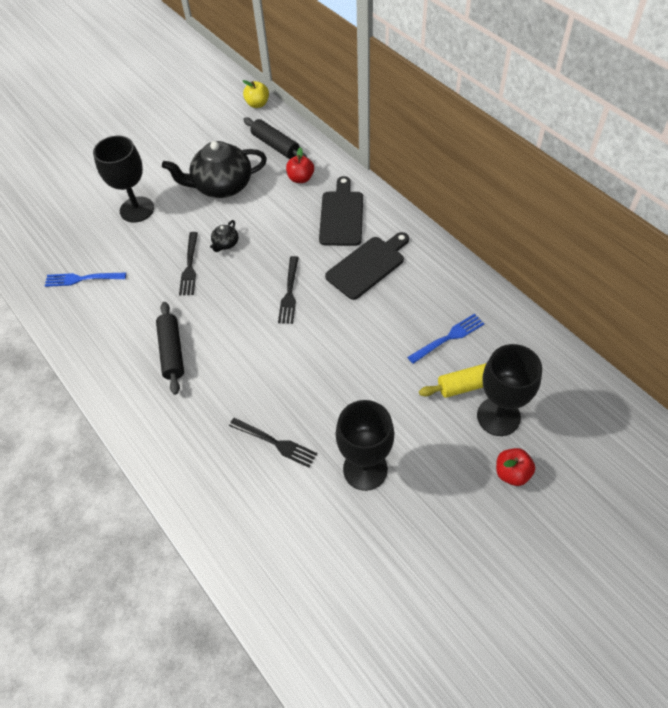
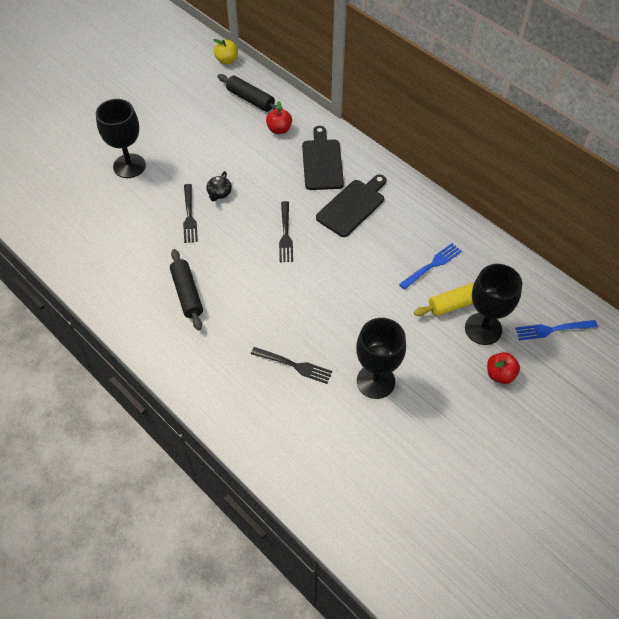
camera: 10 degrees left, 0 degrees up
(82, 279) = (90, 233): blue fork -> blue fork (553, 329)
(222, 186) = (206, 140): black teapot -> none

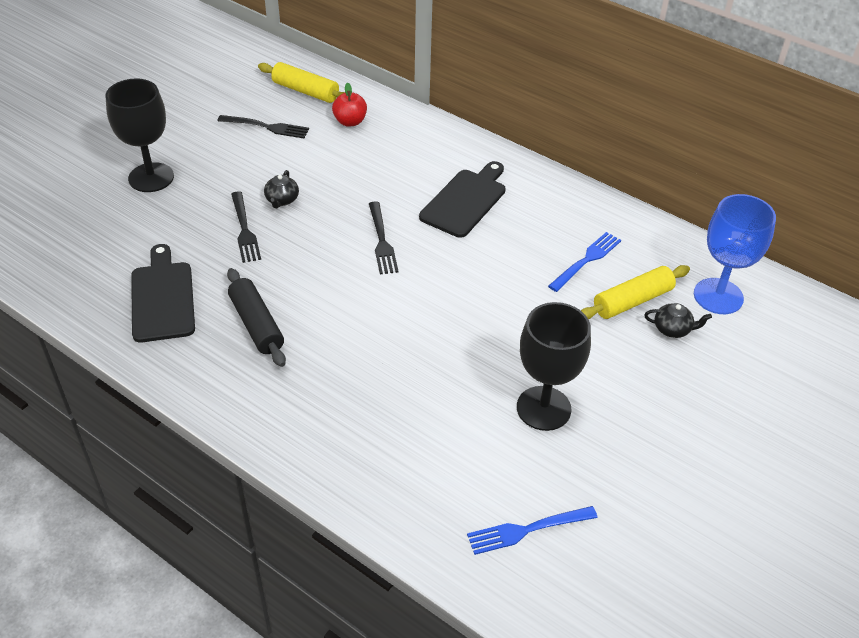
camera: 10 degrees left, 10 degrees down
(227, 60) = (266, 50): yellow apple -> none
(250, 99) = (305, 91): black rolling pin -> yellow rolling pin
(294, 365) = (425, 400): black fork -> black fork (266, 127)
(322, 162) = (414, 154): black cutting board -> black cutting board (162, 298)
(483, 329) = (672, 329): black goblet -> black teapot
(500, 374) = (709, 382): red apple -> none
(524, 305) = (718, 296): none -> blue goblet
(553, 329) = (763, 321): blue fork -> blue fork (527, 530)

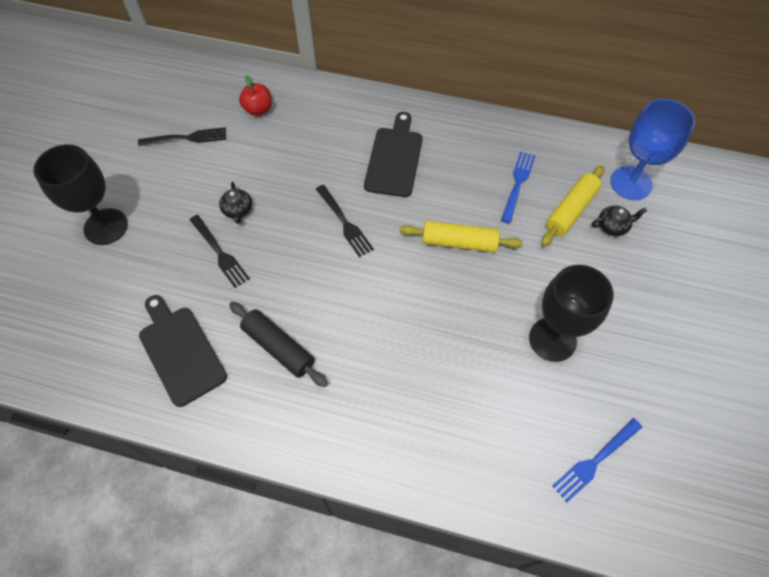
camera: 20 degrees left, 15 degrees up
(305, 91) = (203, 89): yellow rolling pin -> yellow rolling pin (459, 242)

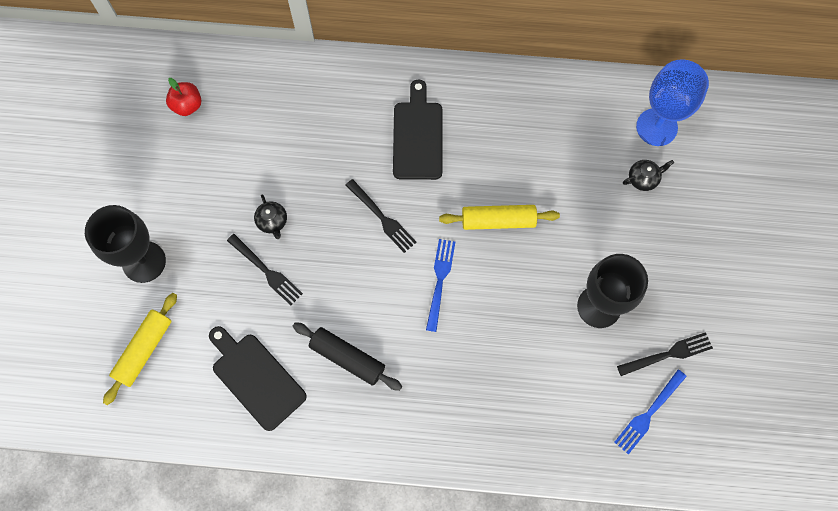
camera: 10 degrees left, 10 degrees up
(187, 138) = (197, 146): black fork -> black fork (668, 354)
(258, 109) = (263, 99): red apple -> red apple (187, 105)
(517, 184) = (546, 146): blue fork -> blue fork (440, 281)
(570, 211) = (601, 168): yellow rolling pin -> yellow rolling pin (144, 350)

